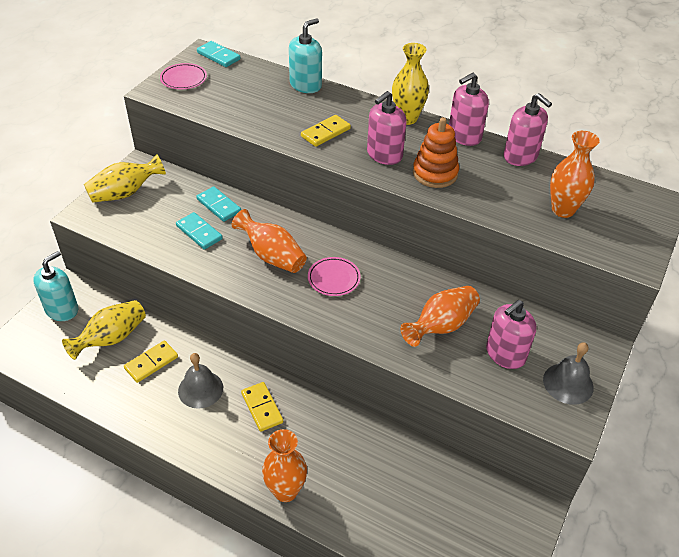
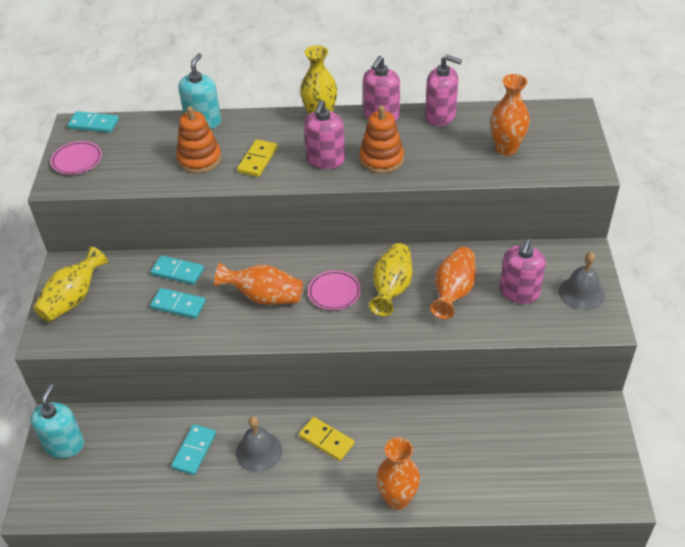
camera: 25 degrees left, 0 degrees up
(111, 338) = (137, 447): yellow vase -> yellow vase (391, 289)
(151, 363) = (194, 451): yellow domino -> turquoise domino
(278, 114) = (199, 159): none -> orange stacking toy

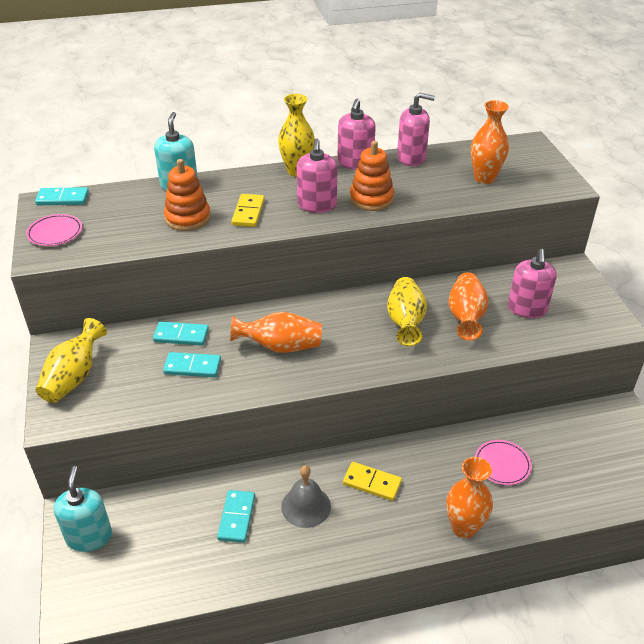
camera: 15 degrees left, 5 degrees down
(334, 292) = (350, 333): pink plate -> pink plate (502, 464)
(581, 293) = (583, 302): grey bell -> none

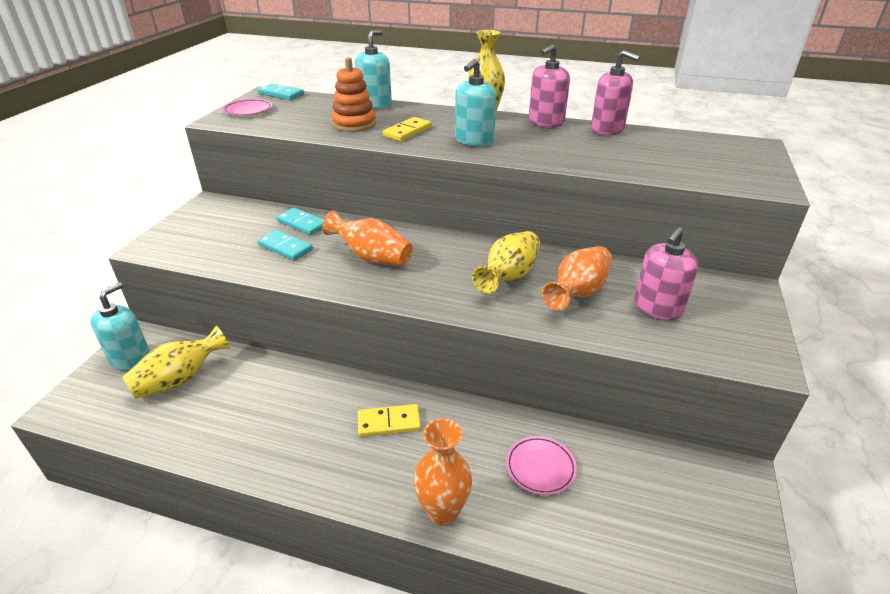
camera: 30 degrees right, 5 degrees down
(74, 377) = (195, 225): yellow vase -> yellow vase (180, 379)
(236, 517) = (246, 396): turquoise domino -> none
(306, 506) = (311, 415): grey bell -> none
(317, 205) = (474, 140): pink soap dispenser -> turquoise soap dispenser
(371, 199) = (531, 148): orange stacking toy -> none
(372, 483) = (389, 423): yellow domino -> yellow domino turned 60 degrees counterclockwise
(484, 178) = (672, 159): orange vase -> none

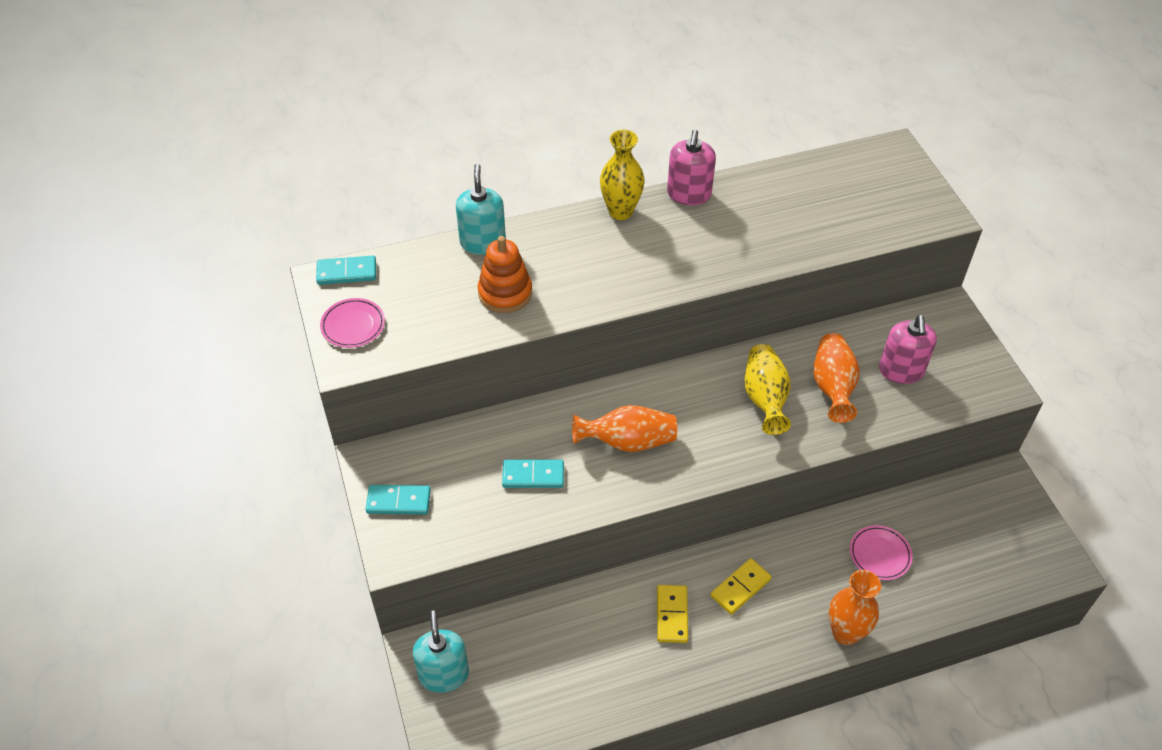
camera: 35 degrees left, 15 degrees up
(180, 379) = (519, 663): yellow vase -> none
(302, 224) = (511, 434): turquoise domino -> turquoise domino (398, 501)
(407, 132) = (575, 280): yellow domino -> yellow domino (672, 615)
(474, 140) = (654, 264): turquoise soap dispenser -> none
(607, 129) = (755, 182): pink soap dispenser -> none

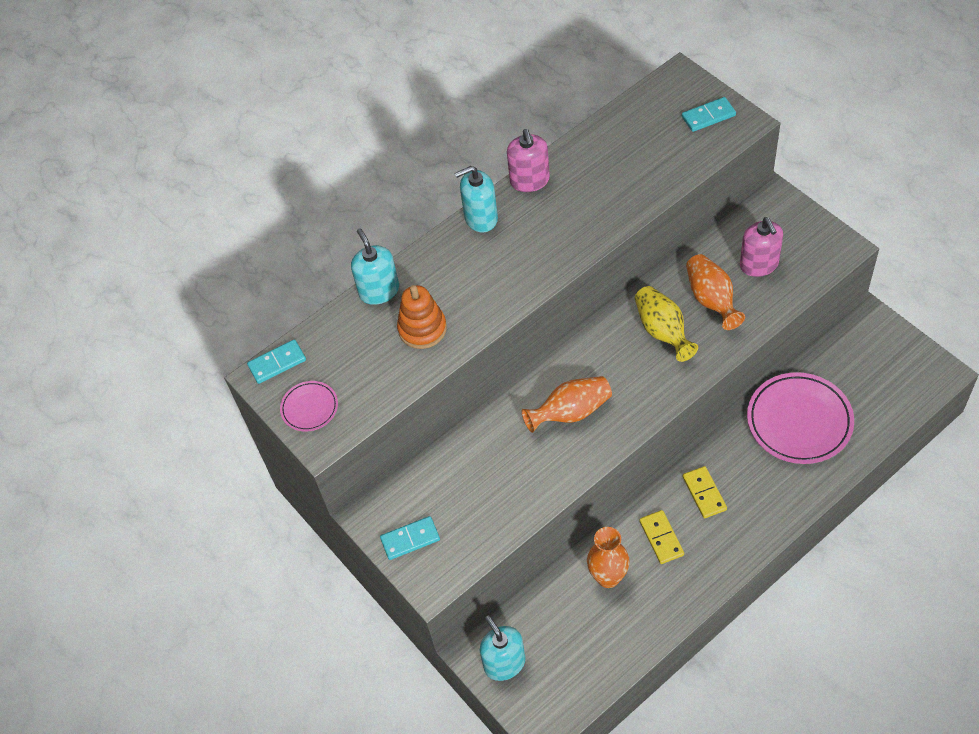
camera: 15 degrees left, 5 degrees up
(533, 476) = (509, 472): turquoise domino -> turquoise domino (708, 116)
(620, 211) = (481, 218): yellow vase -> turquoise soap dispenser
(740, 587) = (704, 493): yellow domino -> yellow domino turned 45 degrees counterclockwise
(845, 633) = (801, 495): orange vase -> orange vase (608, 577)
(880, 554) = (799, 421): pink plate -> pink plate, size x1.96

